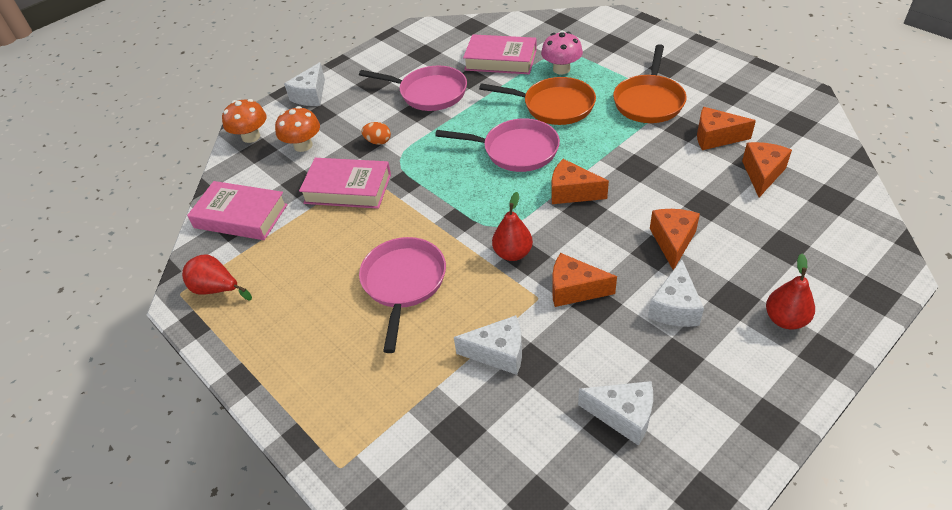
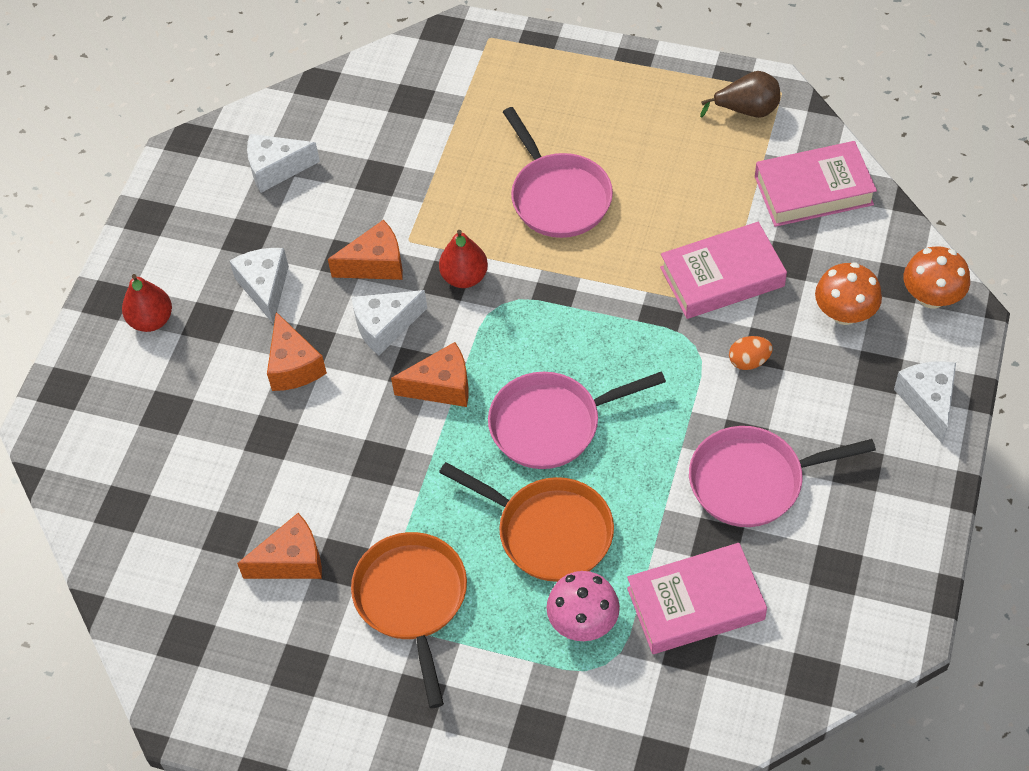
camera: 150 degrees right, 10 degrees up
(216, 289) = (747, 110): red pear -> brown pear
(498, 353) = (415, 173): white cheese -> white cheese (385, 327)
(554, 106) = (548, 531): orange pan -> orange pan turned 135 degrees counterclockwise
(762, 174) = (214, 516): orange cheese -> none

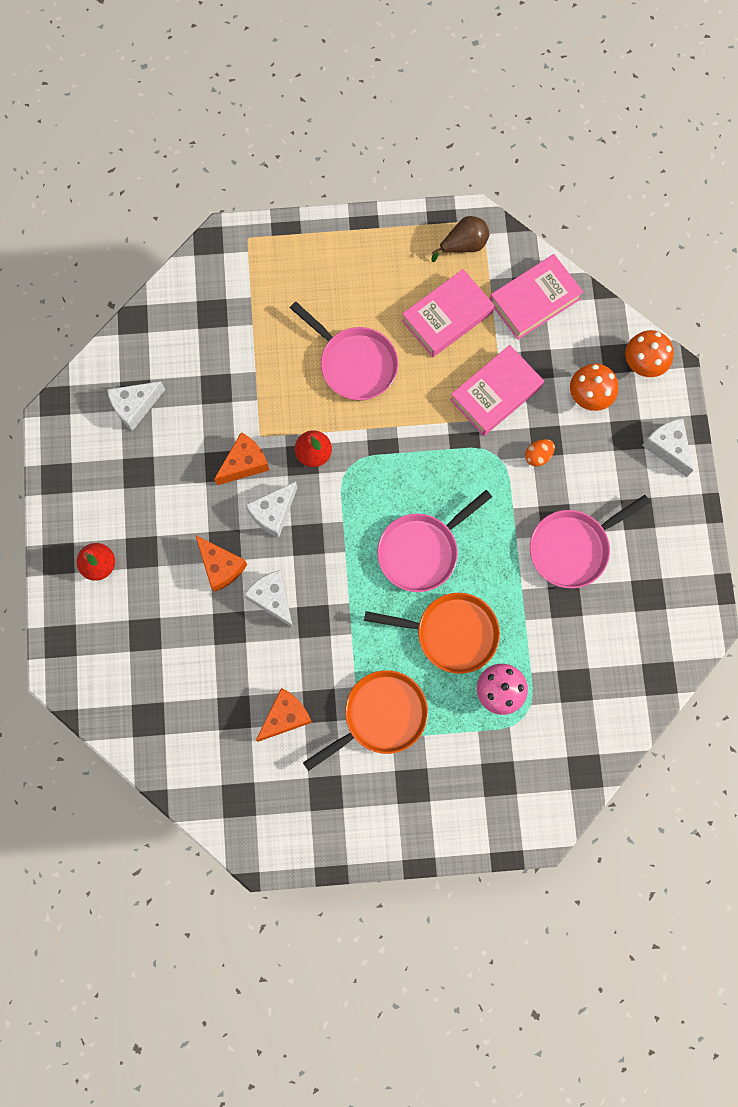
camera: 25 degrees left, 20 degrees up
(265, 287) = (171, 510): white cheese -> white cheese (272, 599)
(412, 600) = (380, 716): orange pan -> orange pan turned 90 degrees clockwise
(441, 386) = (333, 547): orange cheese -> none
(695, 604) = (567, 652): pink book -> pink book (447, 317)

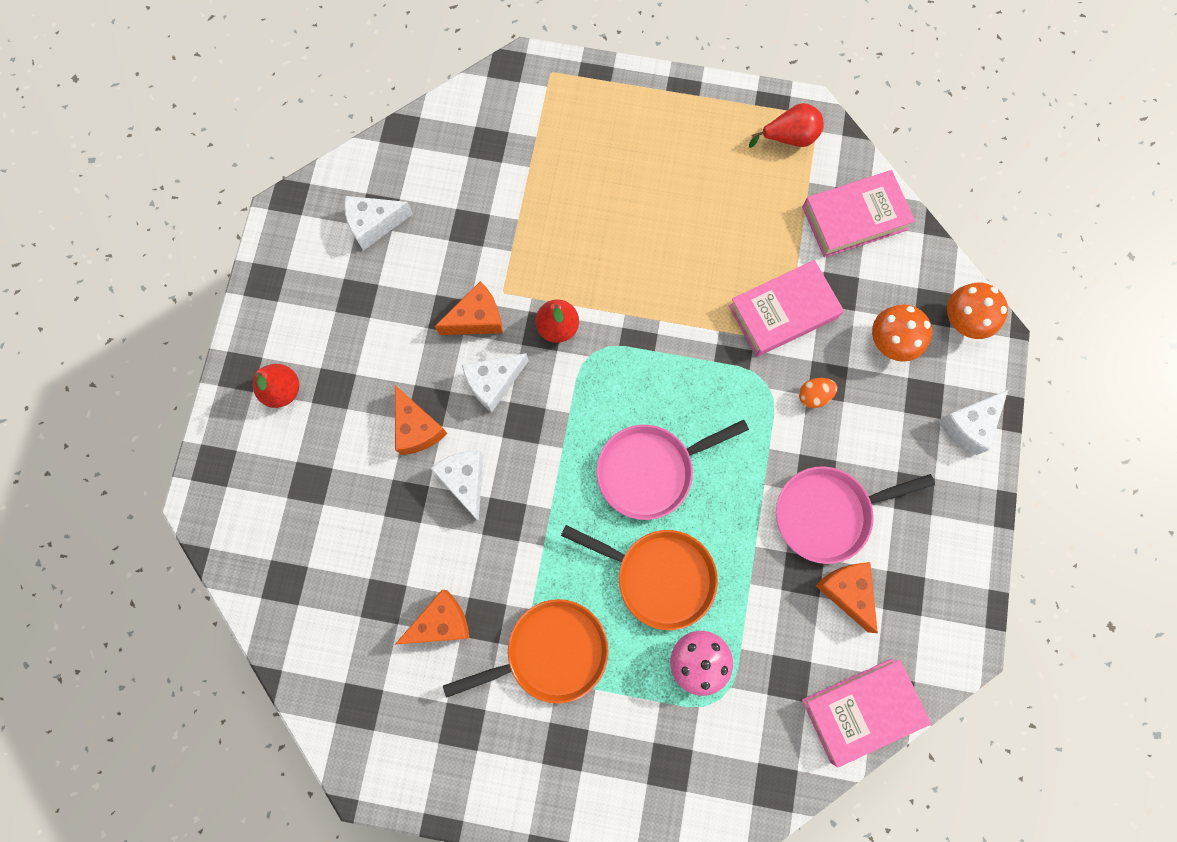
camera: 15 degrees right, 0 degrees up
(354, 363) = (631, 238): pink pan -> none
(447, 317) = (750, 212): pink book -> pink book (862, 710)
(463, 245) = (789, 137): brown pear -> red pear
(603, 605) = (846, 591): none -> orange cheese
(667, 447) = (968, 425): white cheese -> white cheese turned 120 degrees counterclockwise

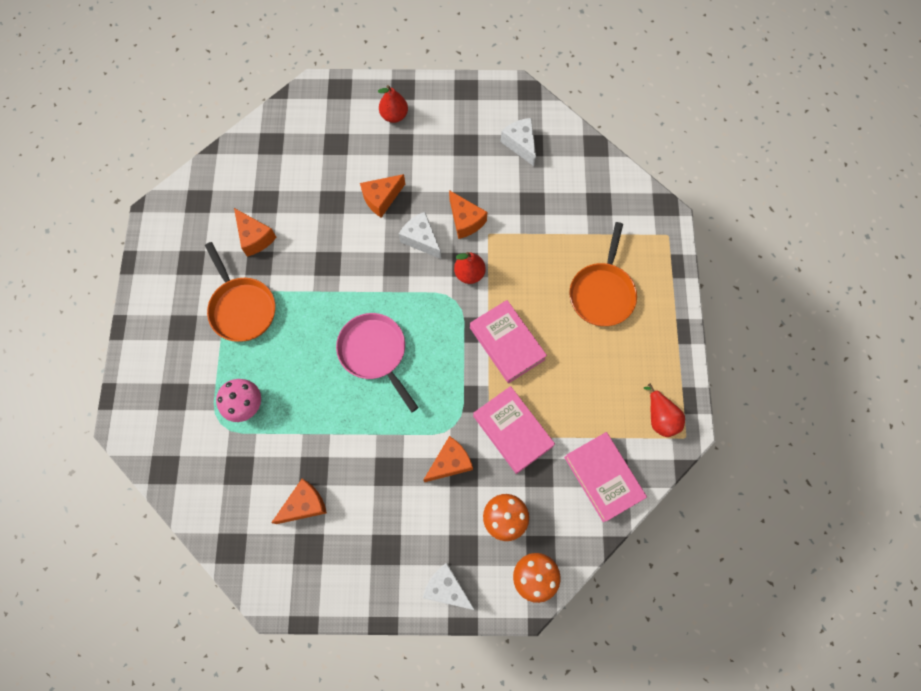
camera: 80 degrees right, 5 degrees down
(464, 480) = (350, 234): white cheese -> none
(659, 576) = (300, 370): orange pan -> orange pan (602, 292)
(814, 395) = (450, 462): orange egg -> orange cheese
(828, 513) = (361, 484): pink pan -> none
(862, 710) = (220, 525): pink book -> pink book (507, 343)

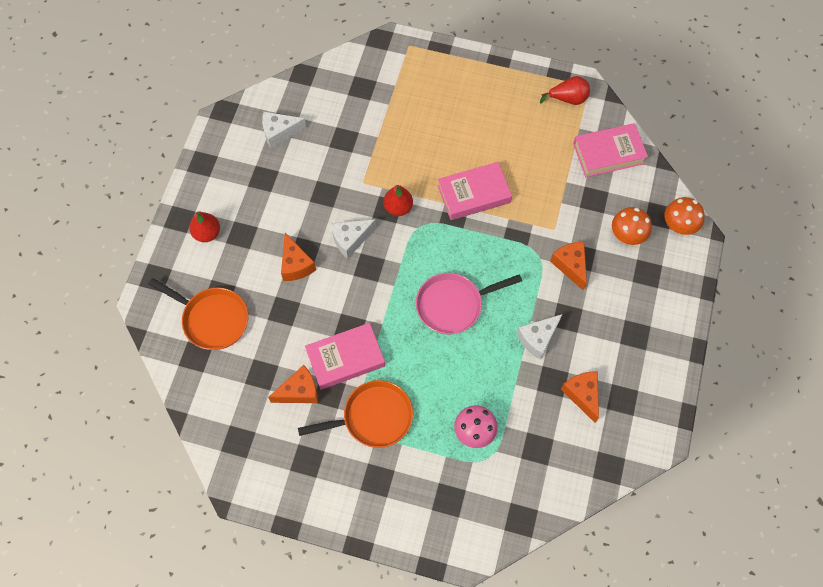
camera: 75 degrees left, 5 degrees down
(447, 588) = (676, 293): white cheese -> white cheese (537, 339)
(465, 220) = (343, 198): orange cheese -> none
(512, 431) = (554, 210): pink book -> pink book (345, 358)
(602, 292) = (447, 109): orange pan -> orange pan (212, 319)

